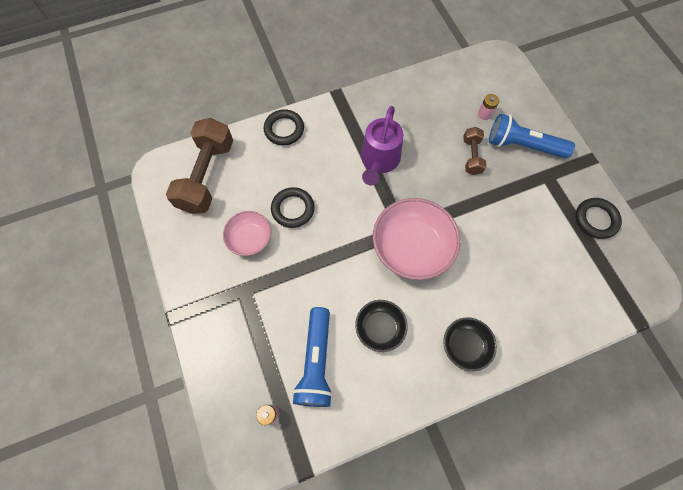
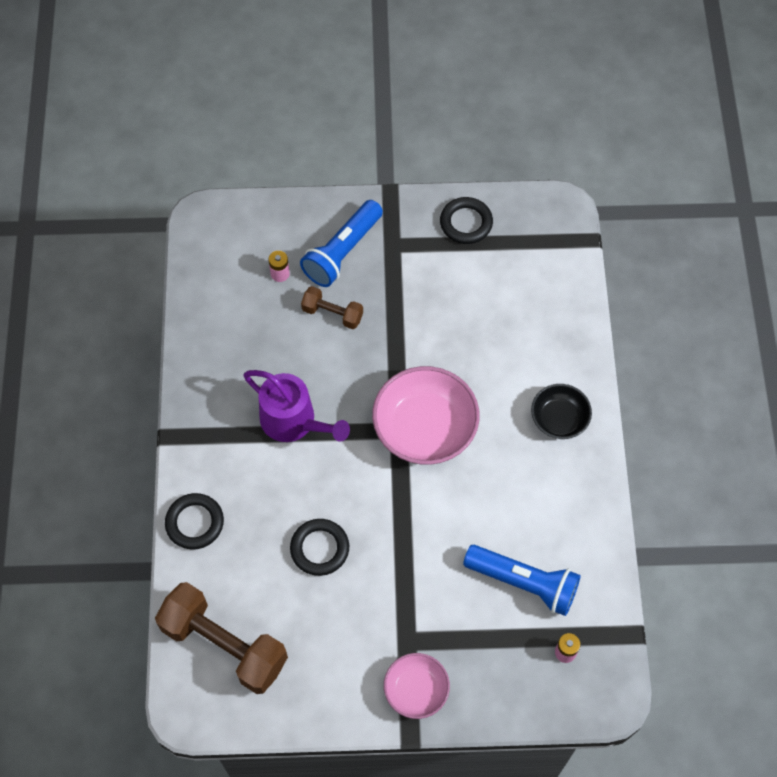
camera: 70 degrees left, 5 degrees down
(250, 238) = (340, 614): pink bowl -> pink bowl (416, 690)
(380, 328) = (509, 500): black bowl -> none

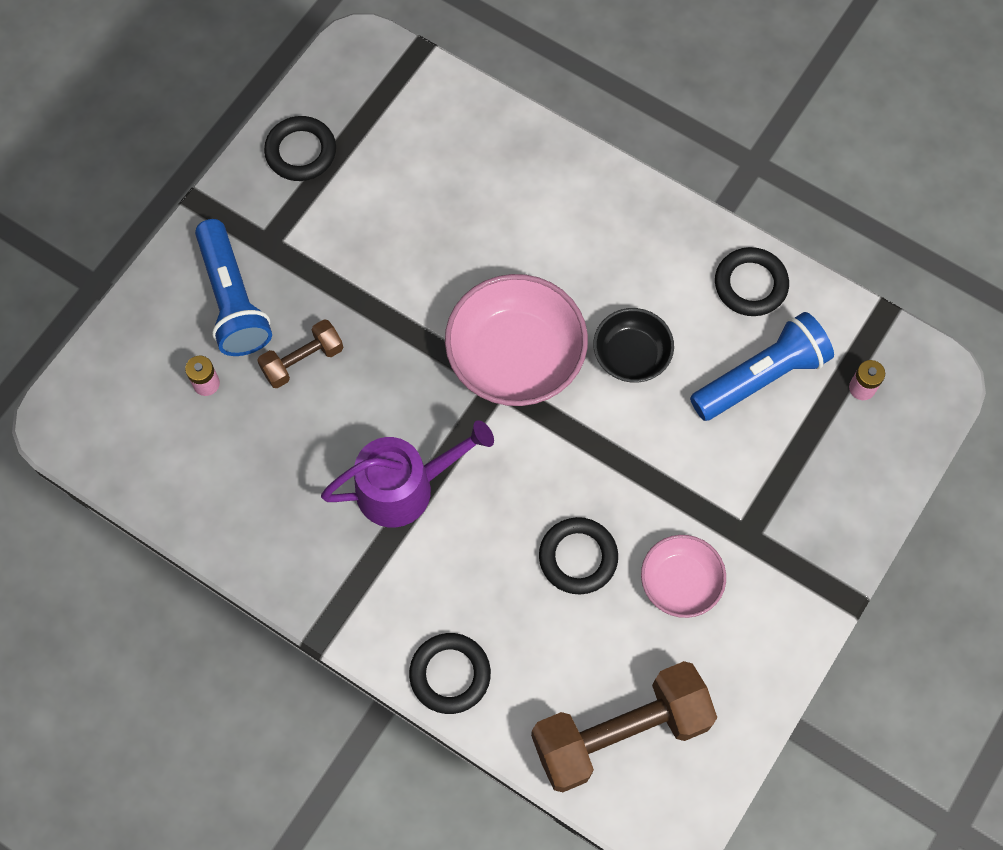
camera: 55 degrees left, 5 degrees up
(416, 690) = (806, 562): pink bowl -> pink bowl (680, 582)
(559, 419) = (603, 219): black bowl -> black bowl (631, 355)
(584, 536) = (750, 284): none -> black ring

